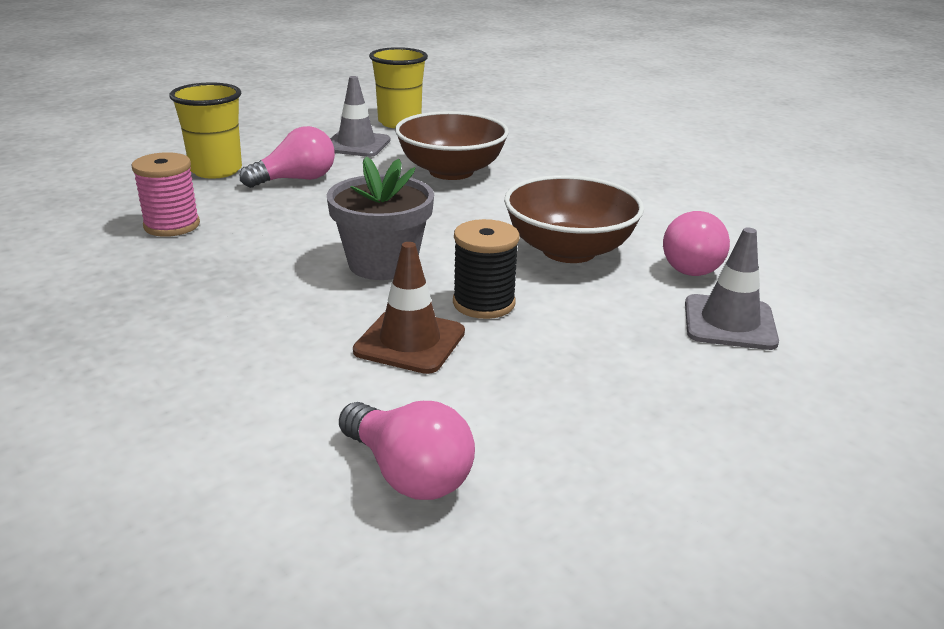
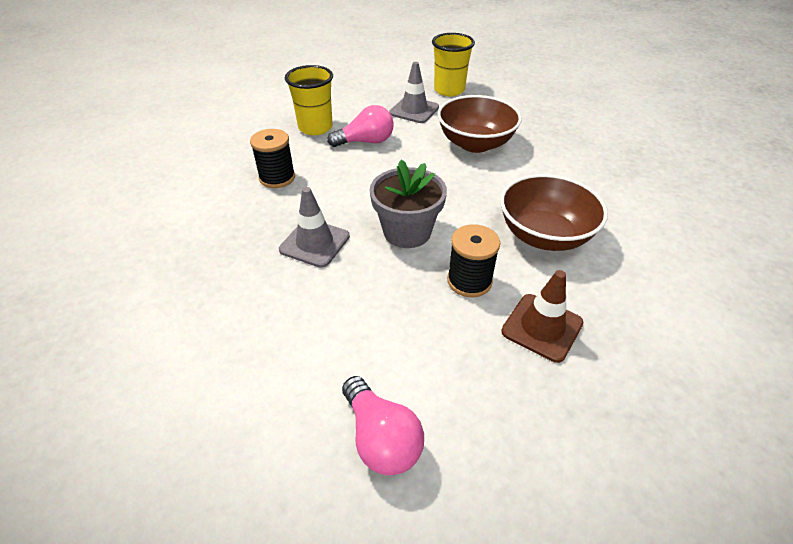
camera: 15 degrees right, 15 degrees up
(172, 225) = (277, 178): pink spool -> black spool
(410, 342) = (409, 311): brown traffic cone -> brown traffic cone (542, 327)
(690, 264) = (636, 262): pink light bulb -> none
(729, 323) = (652, 329): grey traffic cone -> grey traffic cone (314, 243)

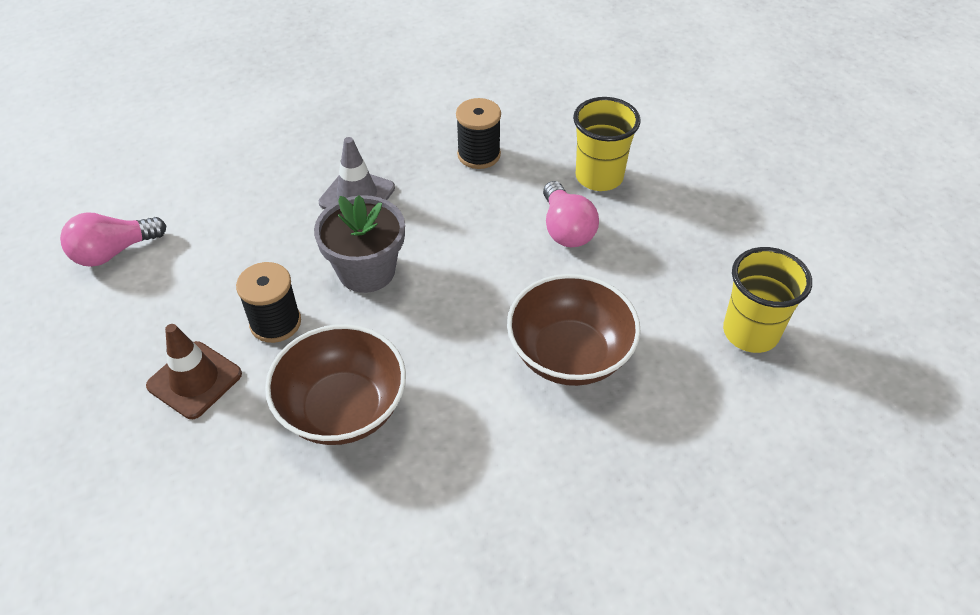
camera: 90 degrees right, 5 degrees up
(414, 110) = (666, 283): grey traffic cone -> none

